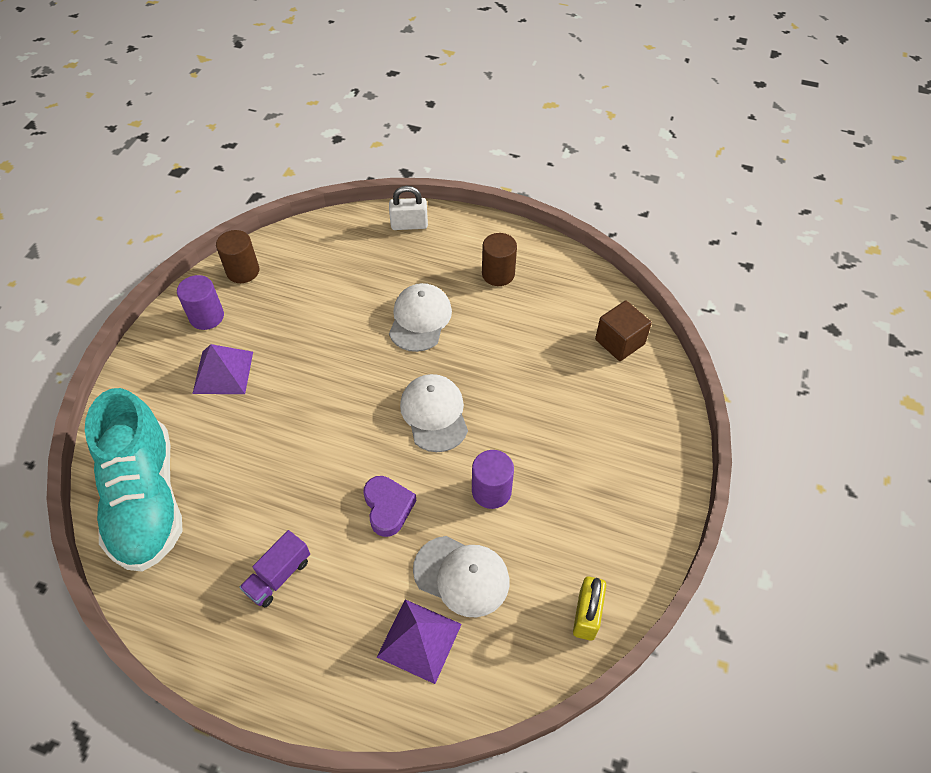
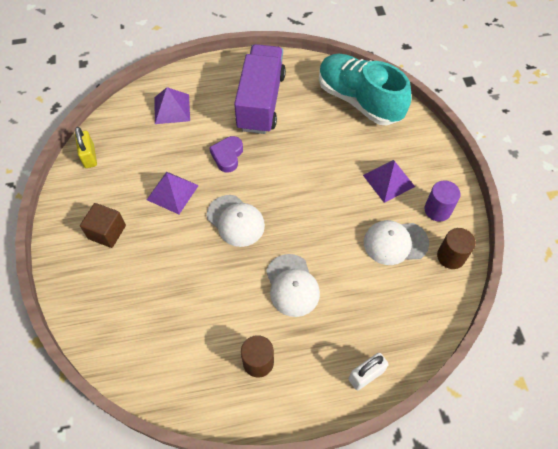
camera: 150 degrees right, 5 degrees up
(278, 576) = (261, 101): purple truck -> purple truck, size x2.28
(388, 507) = (227, 156): purple heart -> purple heart turned 60 degrees clockwise
(461, 576) = (166, 143): white cap -> white cap (395, 243)
(491, 491) = (172, 192): purple cylinder -> purple pyramid
(619, 342) = (129, 346): brown cube -> brown cube (107, 232)

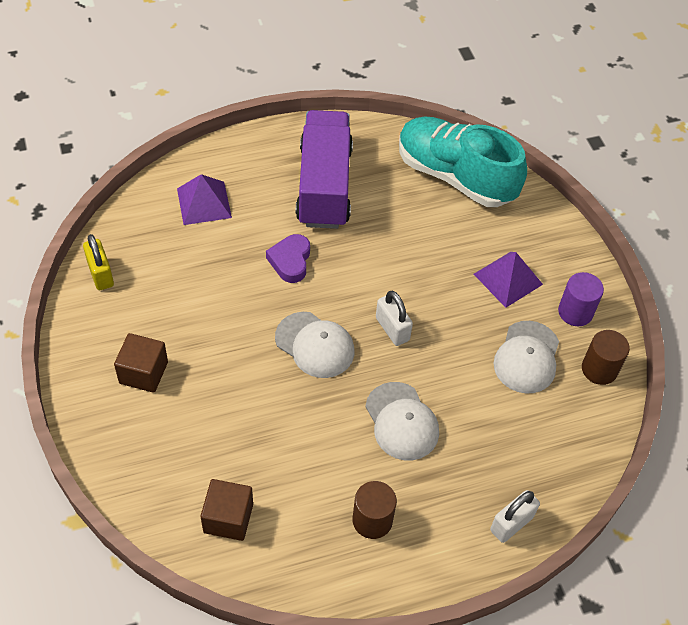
camera: 10 degrees left, 5 degrees down
(150, 350) = (228, 518): none -> brown cube
(172, 192) = (224, 314): purple pyramid -> none
(295, 213) = (392, 329): none -> white padlock
(395, 243) = (527, 357): white cap -> white cap turned 60 degrees counterclockwise

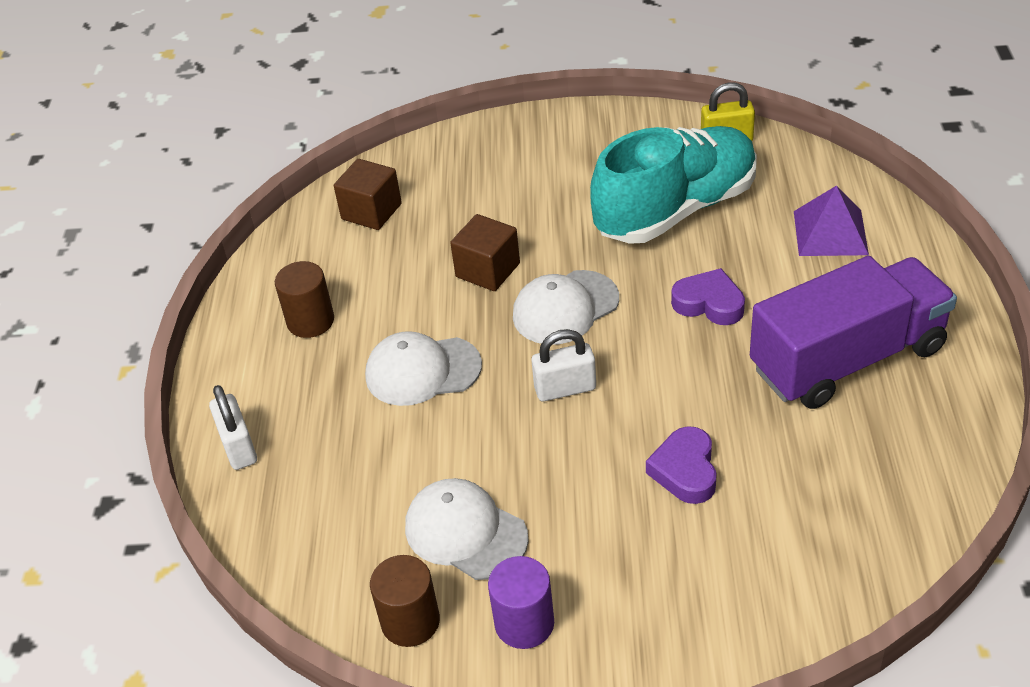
camera: 115 degrees right, 10 degrees down
(143, 373) = (575, 165): brown cube -> brown cube (488, 270)
(324, 186) = (847, 359): purple truck -> purple truck turned 45 degrees counterclockwise
(439, 254) = (685, 470): none -> purple heart
(455, 176) = (850, 530): turquoise shoe -> turquoise shoe (676, 209)
(508, 279) = (614, 547): purple pyramid -> none

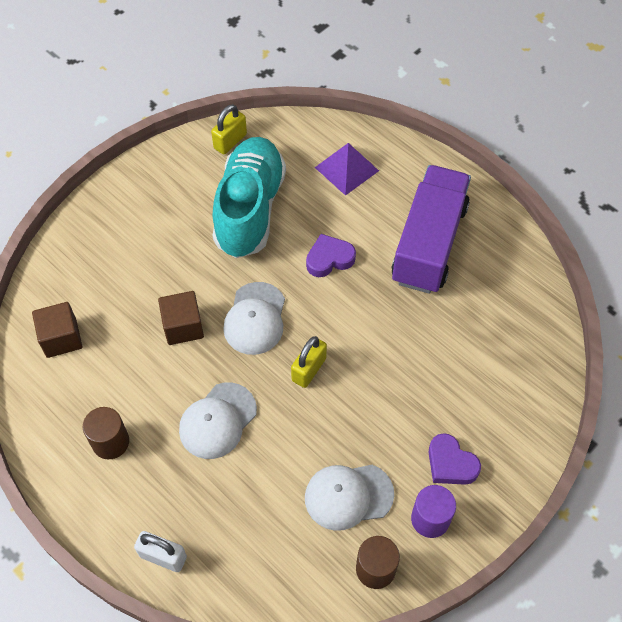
camera: 50 degrees left, 15 degrees up
(565, 388) = (309, 369): white padlock -> yellow padlock
(685, 470) = (417, 369): purple heart -> purple heart (450, 464)

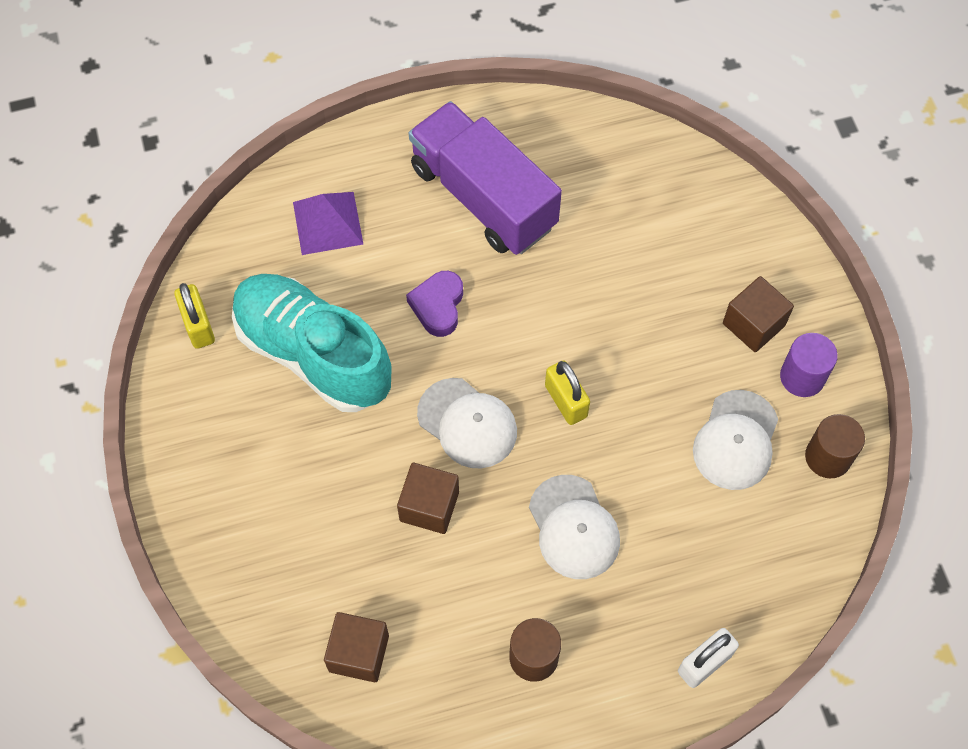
camera: 60 degrees left, 5 degrees up
(450, 464) = (753, 324): purple heart -> brown cube

